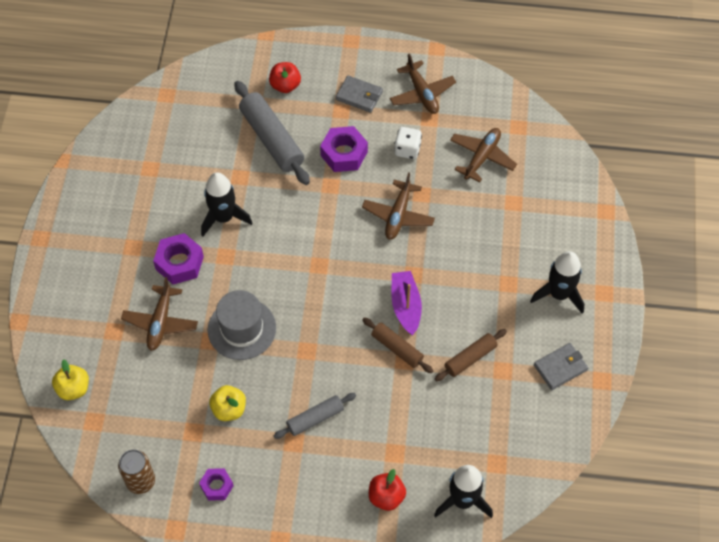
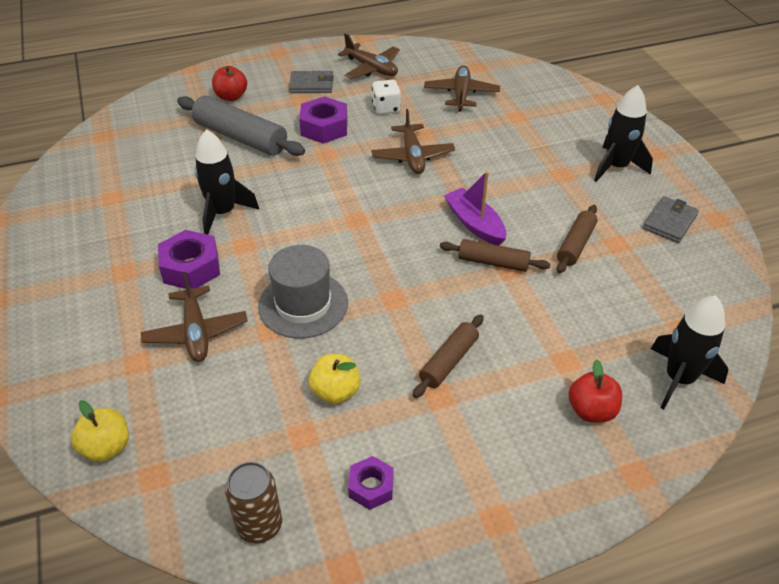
camera: 25 degrees left, 15 degrees down
(315, 418) = (448, 361): grey rolling pin -> brown rolling pin

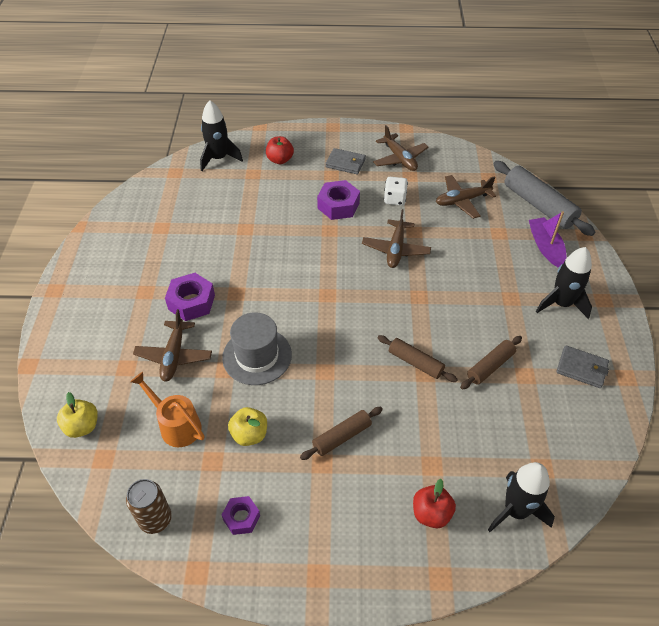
camera: 20 degrees right, 5 degrees up
(223, 213) = (232, 262): black rocket -> black rocket (219, 158)
(235, 408) = (176, 425): none -> orange watering can
(241, 137) = (272, 198): grey rolling pin -> grey rolling pin (539, 205)
(461, 94) = (462, 201): brown plane -> brown plane turned 135 degrees counterclockwise
(474, 224) = (417, 324): purple boat -> purple boat (545, 246)
(669, 222) = (581, 368): grey wallet -> grey wallet turned 60 degrees clockwise

